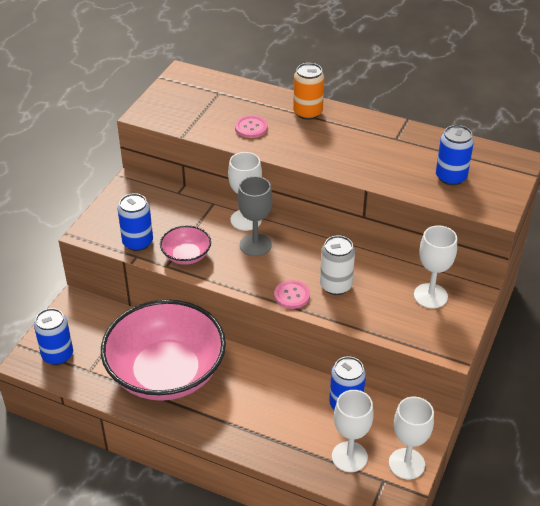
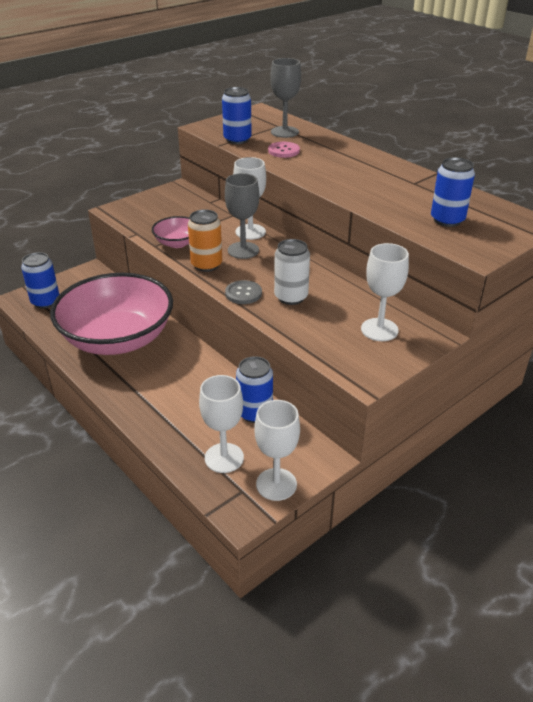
camera: 25 degrees right, 5 degrees down
(138, 242) = (146, 225): blue can -> blue can (237, 140)
(232, 100) = (284, 132): none -> grey goblet
(292, 295) = (243, 293): pink button -> grey button
(308, 113) = (344, 151): orange can -> orange can (206, 265)

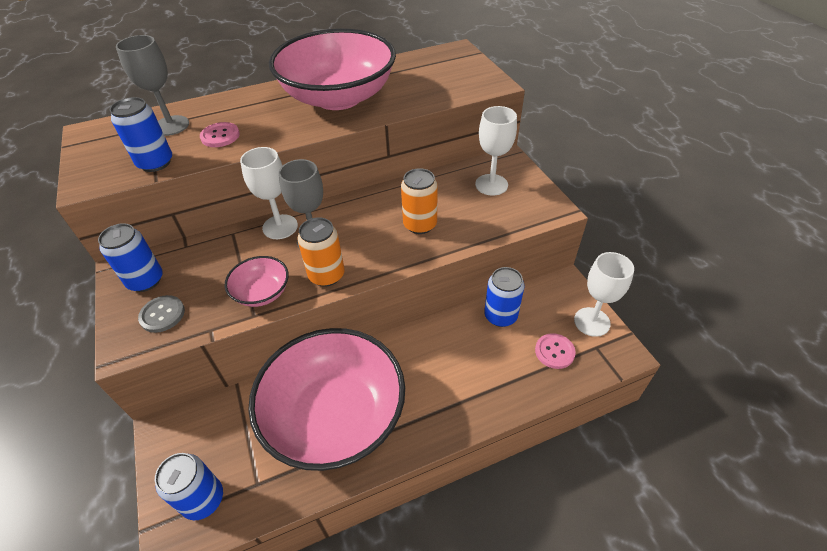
camera: 70 degrees left, 10 degrees up
(224, 458) = (554, 352): white goblet -> pink button
(243, 293) = (398, 257): grey button -> grey button (162, 315)
(291, 297) = (420, 225): white can -> orange can
(377, 181) = (338, 97): none -> pink bowl
(447, 220) = (432, 82): blue can -> blue can (145, 280)

